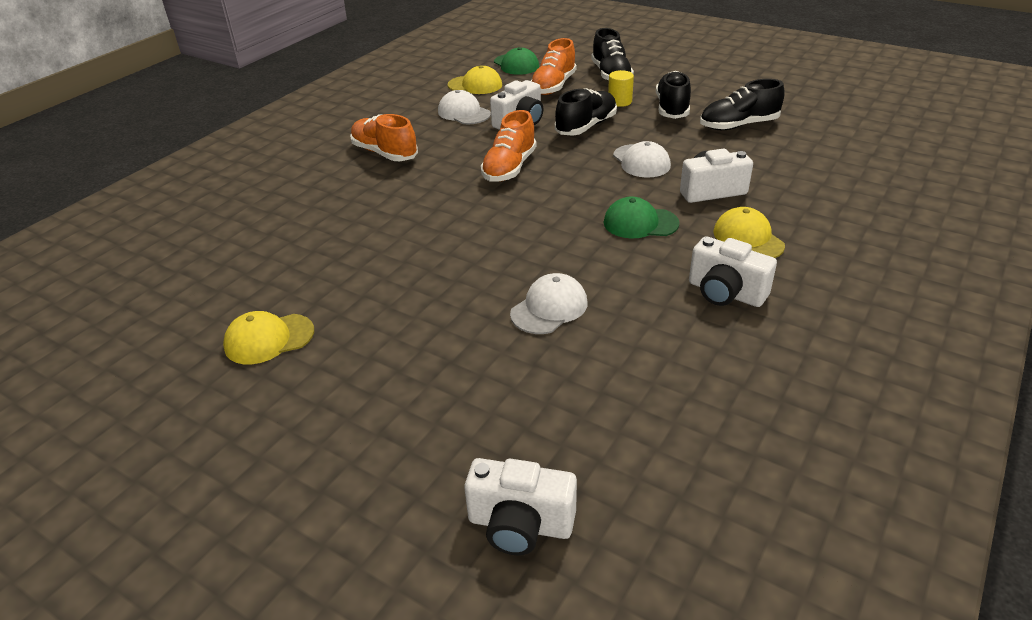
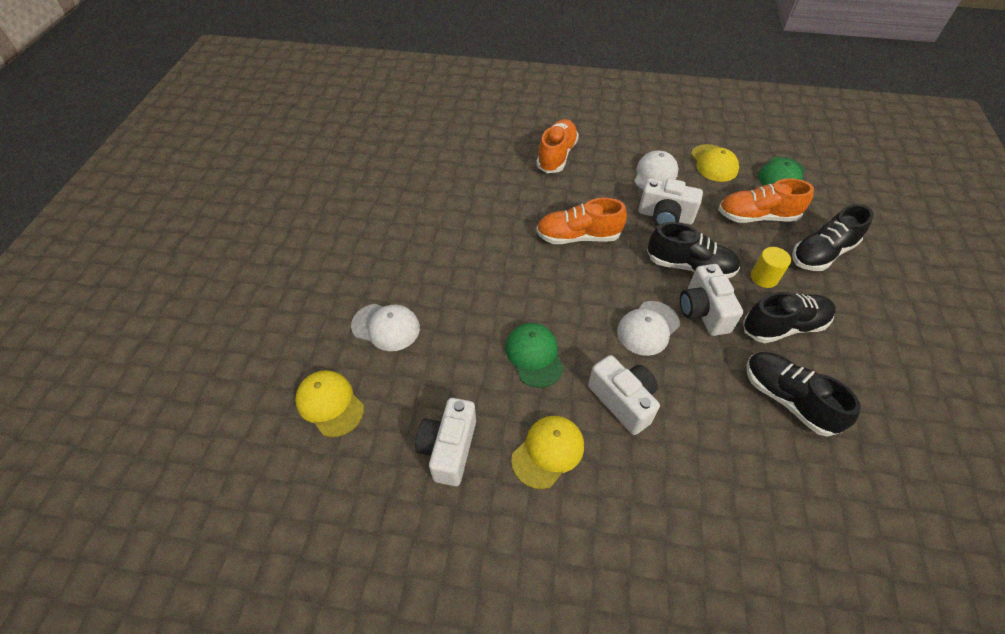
camera: 65 degrees right, 15 degrees up
(269, 339) = (310, 195): yellow cap -> yellow cap (330, 404)
(520, 524) = (165, 379): white camera -> white camera (703, 311)

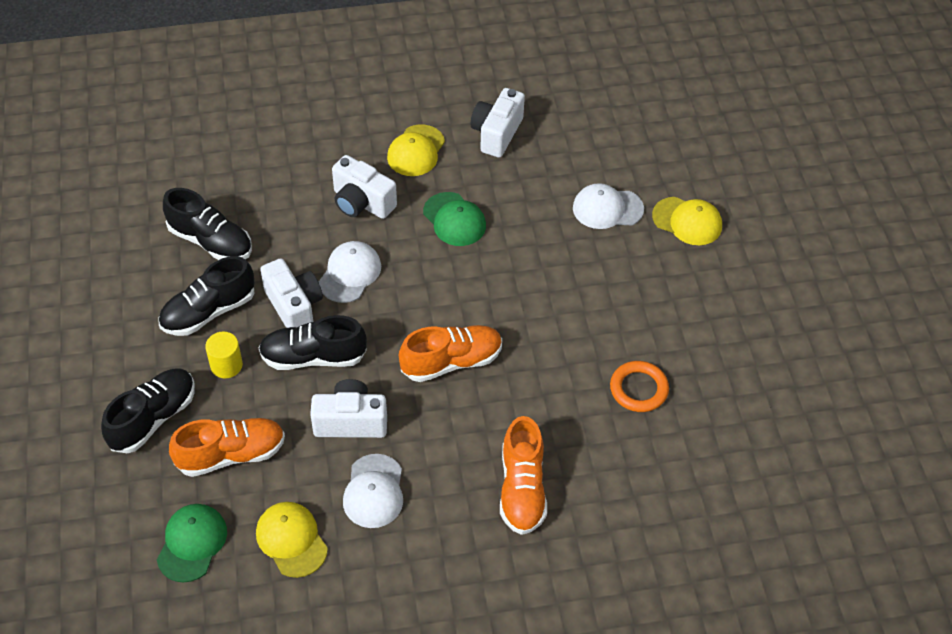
camera: 160 degrees right, 0 degrees up
(330, 404) = (613, 138): yellow cap -> yellow cap (687, 221)
(449, 188) = (638, 389): none -> orange ring
(449, 449) = (497, 133): white camera -> white camera turned 150 degrees counterclockwise

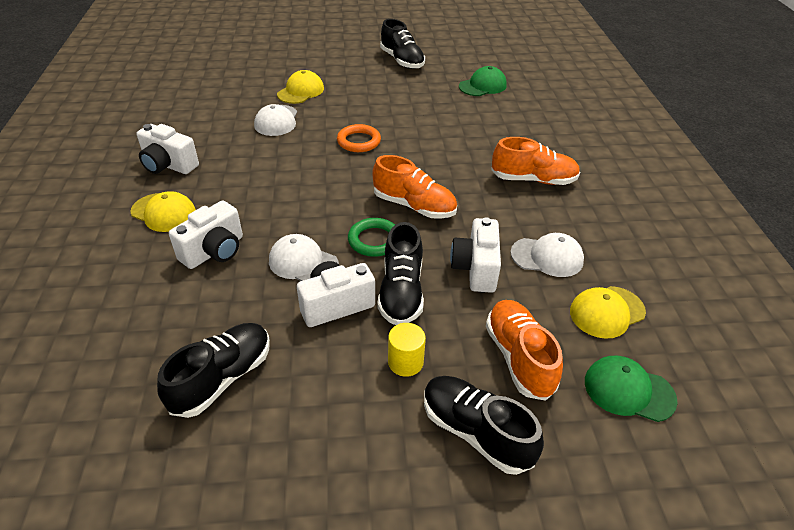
camera: 85 degrees left, 10 degrees down
(208, 312) = (328, 379): black shoe -> black shoe (402, 61)
(388, 329) = (374, 240): none -> green ring
(451, 362) = (414, 206): orange shoe -> orange shoe turned 135 degrees clockwise
(454, 219) = (259, 195): green cap -> green cap (482, 86)
(638, 389) = (445, 124): orange ring -> orange ring (359, 141)

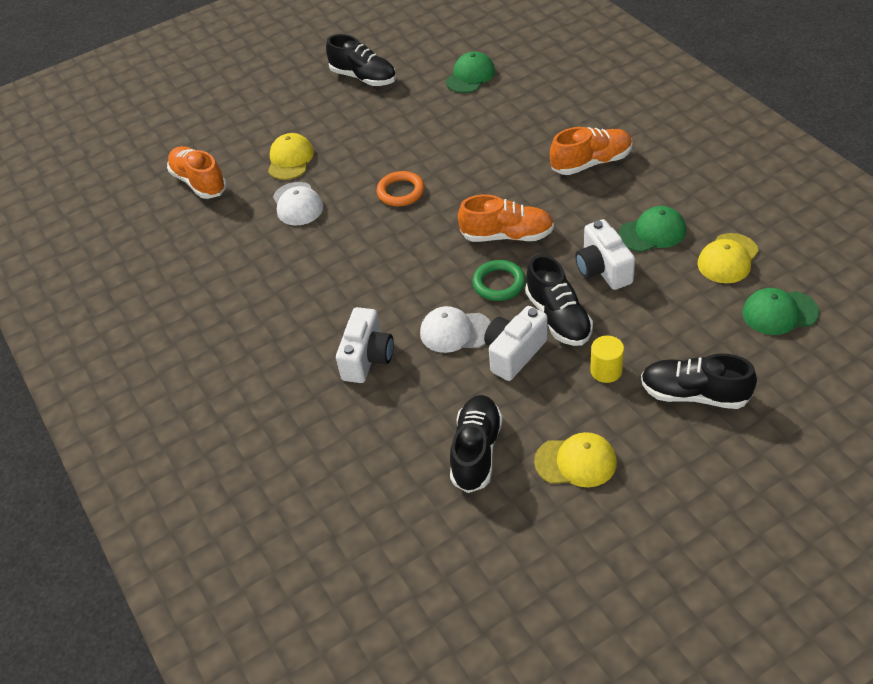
camera: 20 degrees left, 5 degrees up
(164, 212) = (283, 346): yellow cap -> yellow cap (576, 462)
(168, 165) = (236, 299): white camera -> none
(519, 357) = (687, 326): orange shoe -> orange shoe (199, 182)
(547, 257) = (652, 232): white cap -> green cap

